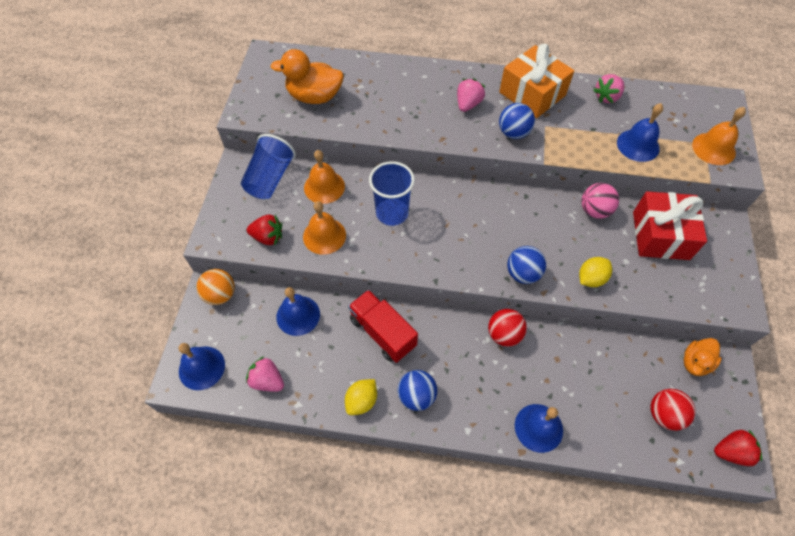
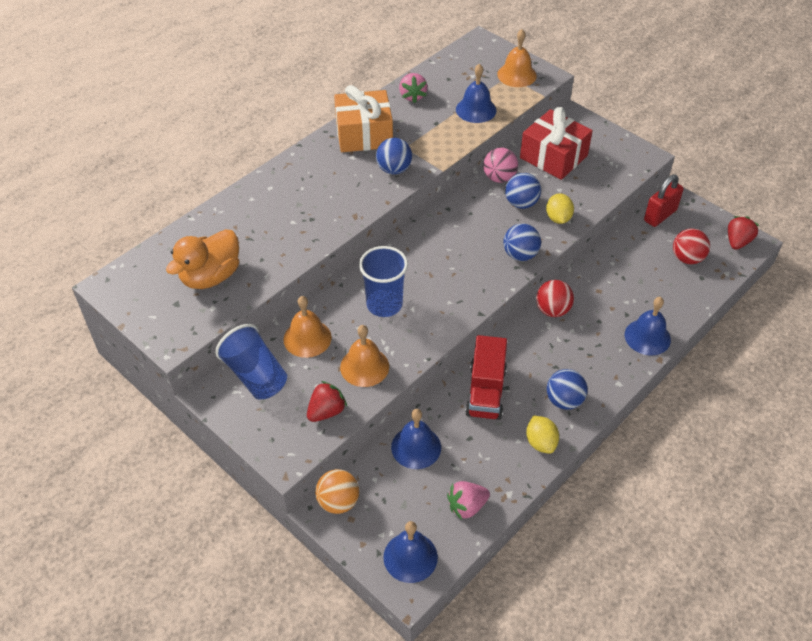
camera: 55 degrees left, 10 degrees down
(382, 332) = (486, 391): red truck -> red truck turned 75 degrees counterclockwise
(468, 104) = (334, 178): pink strawberry -> none
(581, 242) = (521, 203): none -> blue ball
(695, 362) = (660, 215): orange duck -> red padlock

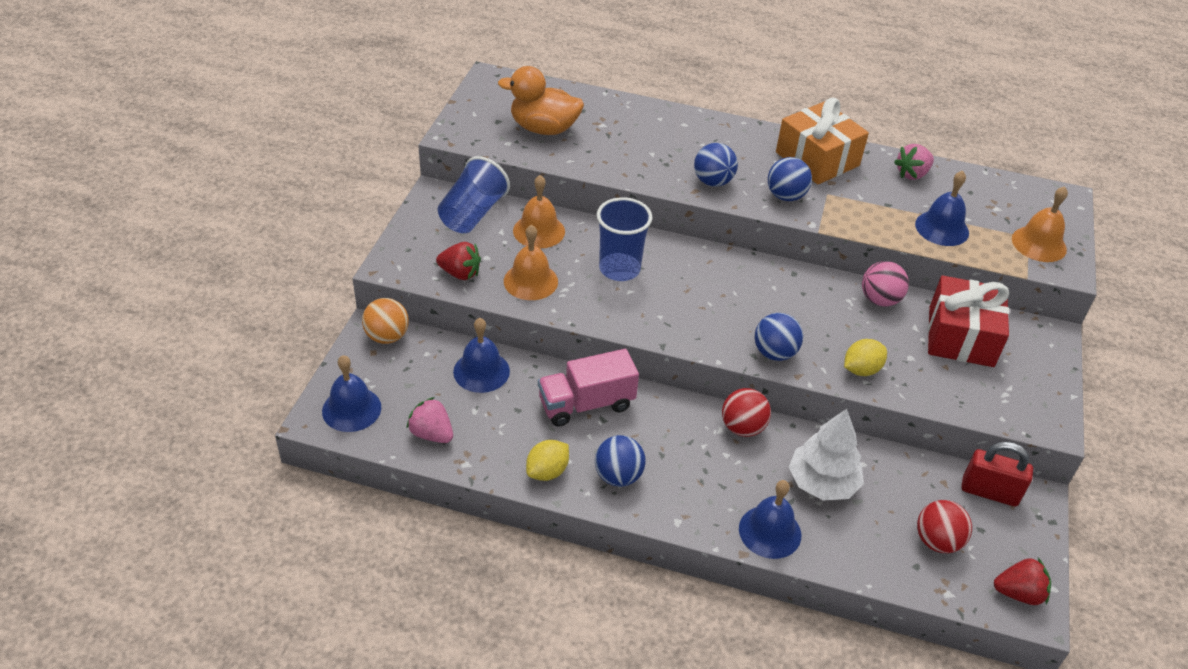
camera: 60 degrees right, 5 degrees down
(486, 391) = (586, 404): red truck -> pink truck
(521, 203) = (856, 330): blue ball -> blue ball (713, 181)
(618, 291) = (822, 482): none -> white tree

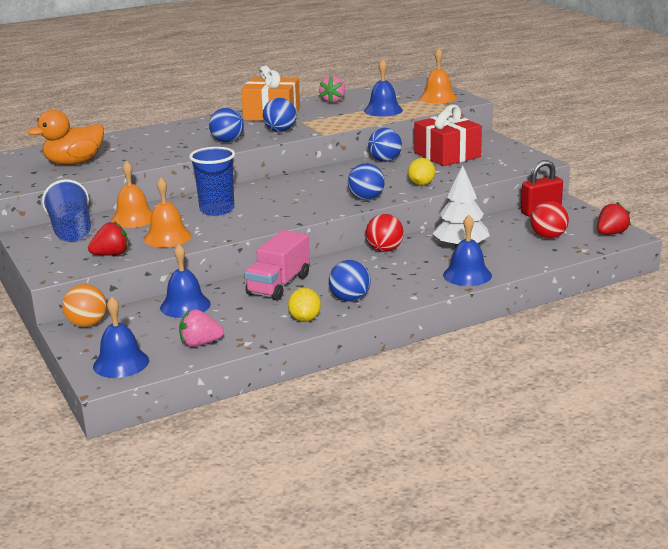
camera: 40 degrees left, 20 degrees down
(879, 300) = (385, 160): pink ball -> blue ball

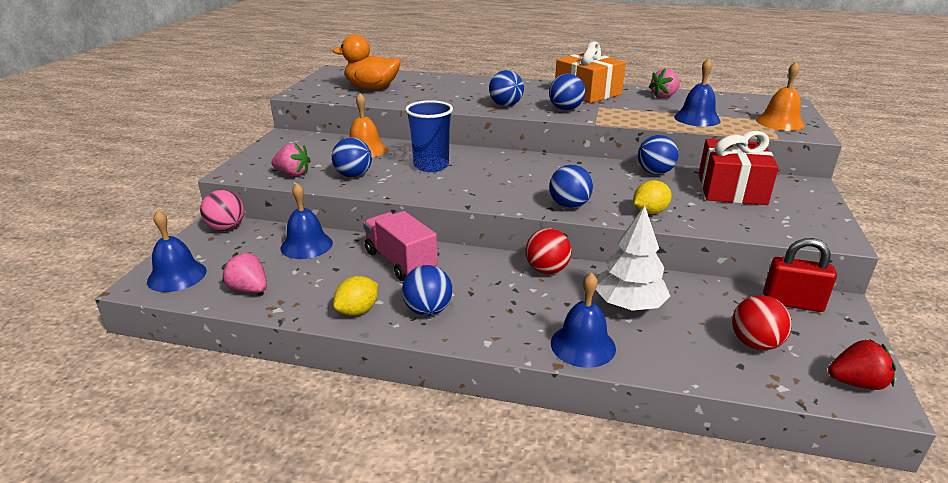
camera: 40 degrees right, 5 degrees up
(71, 231) = (312, 144): blue cup -> none
(87, 324) = (226, 228): orange ball -> pink ball
(111, 255) = (293, 174): red strawberry -> pink strawberry
(167, 237) = (353, 175): orange bell -> blue ball
(279, 285) = (400, 261): pink truck -> pink truck turned 75 degrees clockwise

